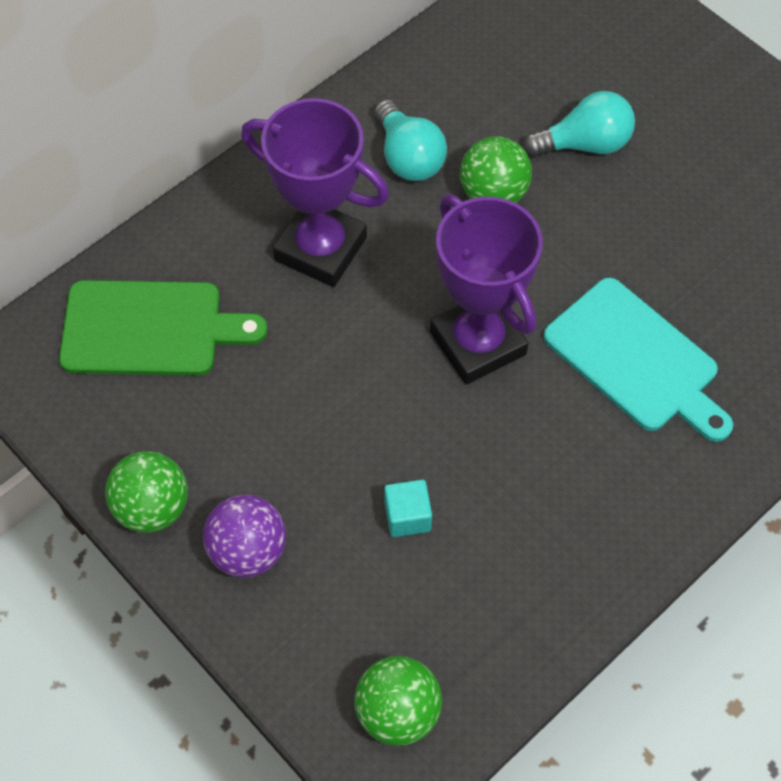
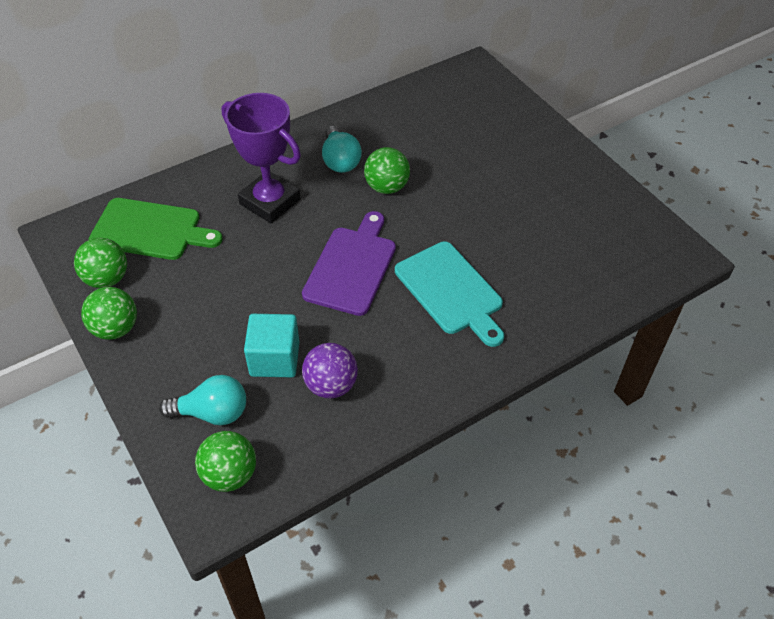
camera: 10 degrees right, 10 degrees down
(110, 425) = (107, 279): none -> green ball
(248, 551) = (166, 363): purple ball -> purple ball (331, 385)
(407, 516) = (274, 359): turquoise cube -> turquoise cube, size x1.68
(478, 343) = (351, 267): purple trophy -> purple cutting board
(584, 144) = (452, 168): turquoise light bulb -> turquoise light bulb (212, 413)

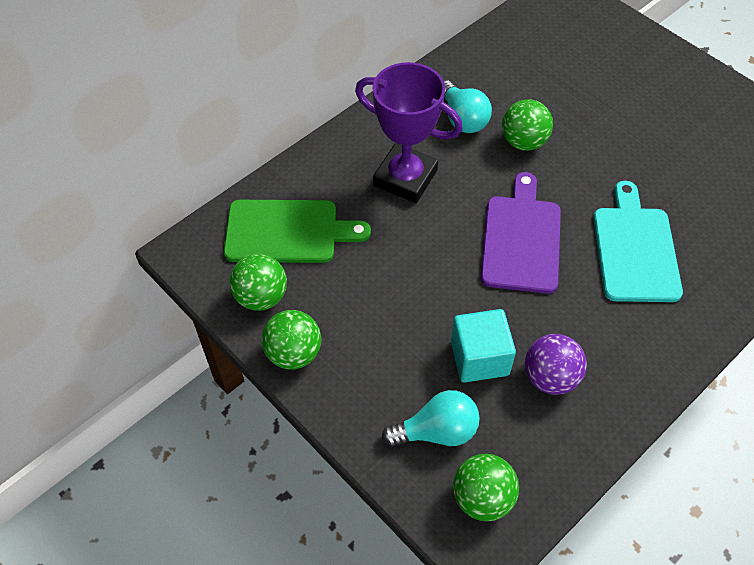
camera: 10 degrees left, 5 degrees up
(451, 291) = (634, 249): turquoise cutting board -> turquoise cutting board turned 135 degrees counterclockwise

